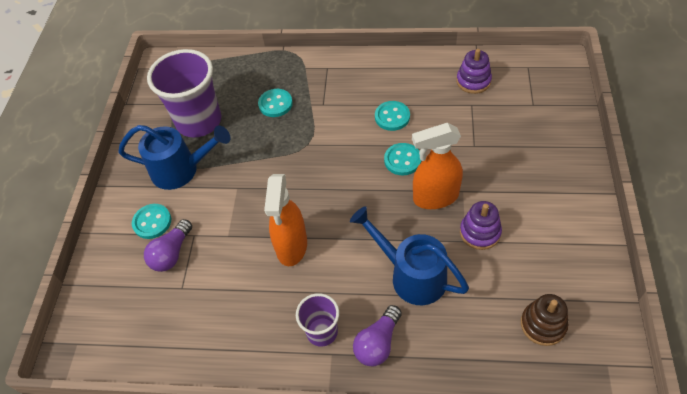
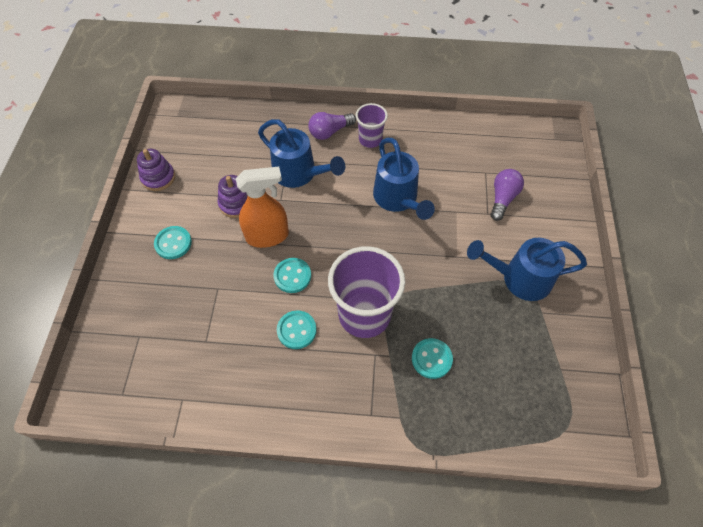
camera: 175 degrees right, 5 degrees up
(152, 222) = (530, 226): turquoise button -> turquoise button (173, 243)
(199, 121) = (518, 339): purple cup -> purple cup (364, 315)
(291, 246) = (398, 199): orange spray bottle -> blue watering can
(378, 343) = (330, 132): purple light bulb -> purple light bulb turned 150 degrees counterclockwise
(473, 81) = (194, 376): purple stacking toy -> purple stacking toy (158, 178)
(543, 325) = (210, 138): brown stacking toy -> none

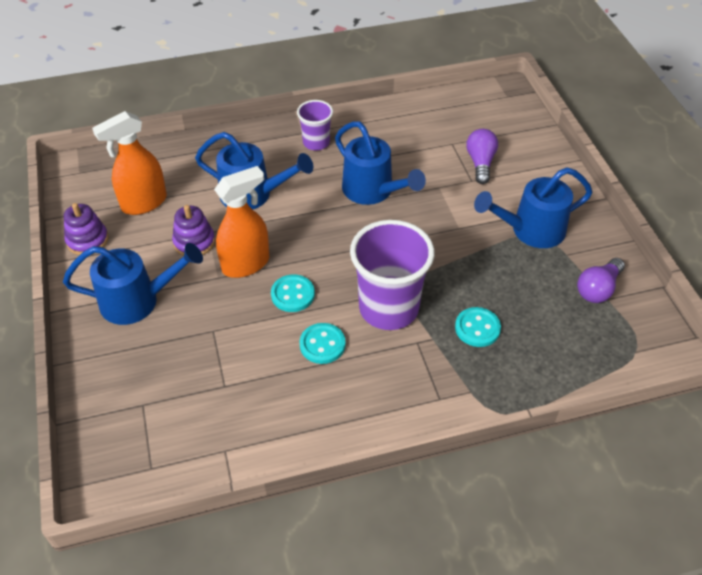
camera: 20 degrees left, 10 degrees down
(173, 243) = (138, 301): turquoise button -> blue watering can
(213, 157) = (143, 203): none -> orange spray bottle
(330, 132) = (267, 146): purple light bulb -> purple light bulb (598, 289)

